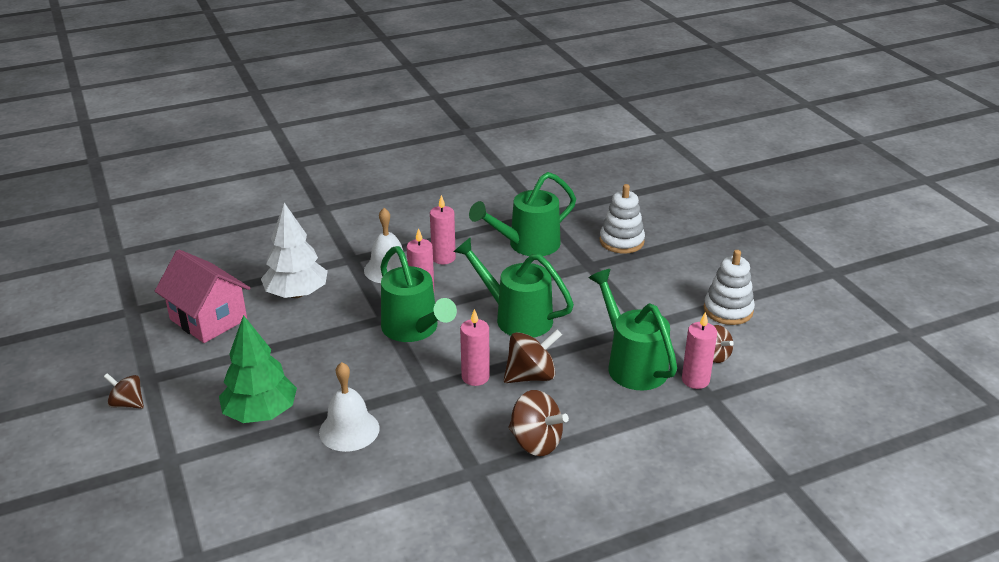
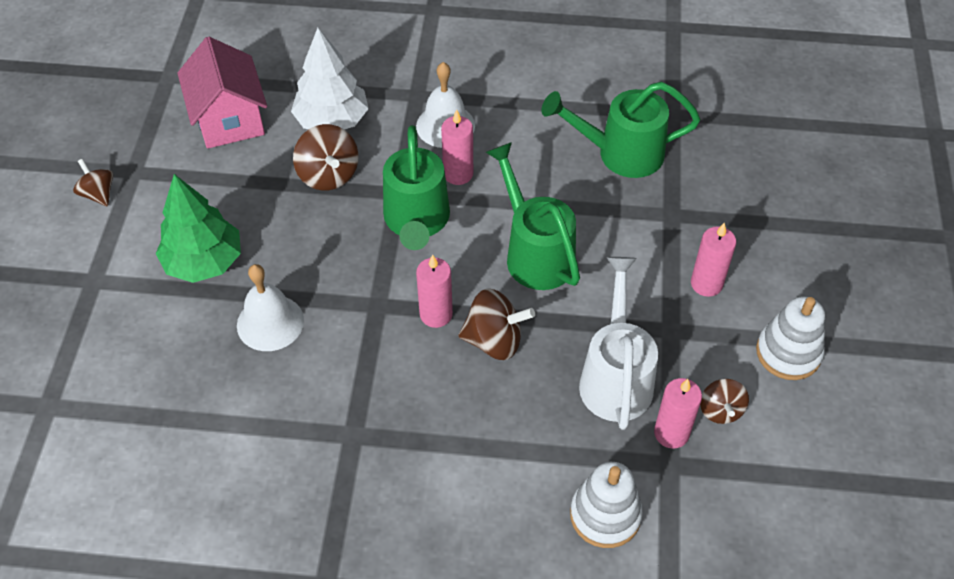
camera: 30 degrees right, 20 degrees up
(443, 258) = (514, 134): pink candle -> pink candle (706, 284)
(536, 442) = (438, 429): brown spinning top -> brown spinning top (328, 175)
(621, 241) = (736, 194): white stacking toy -> white stacking toy (605, 515)
(632, 364) = (616, 377): green watering can -> white watering can

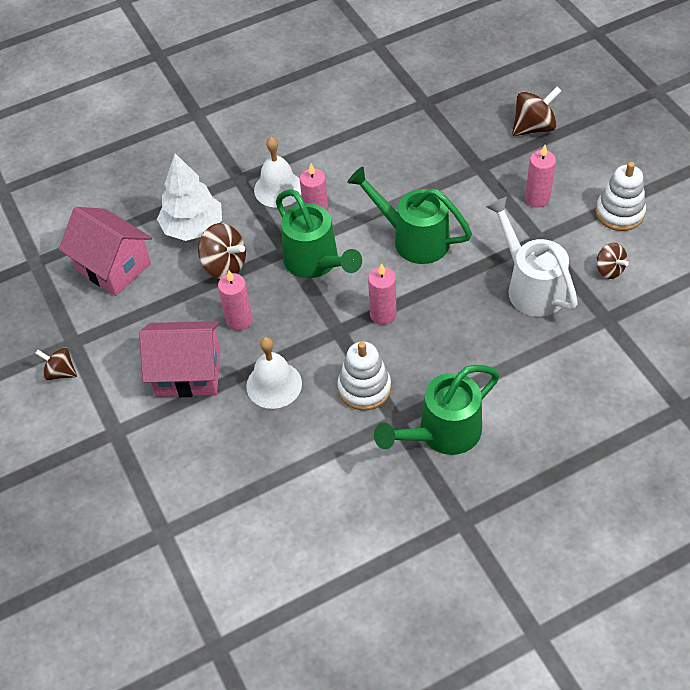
camera: 30 degrees left, 0 degrees up
(204, 262) = (188, 373): green tree -> pink house
(494, 340) = (436, 308): brown spinning top -> brown spinning top (533, 127)
(605, 515) = (594, 371): white stacking toy -> white stacking toy (364, 388)
(620, 153) = (413, 145): green watering can -> green watering can (442, 433)
(671, 433) = (592, 300): pink candle -> pink candle (239, 320)

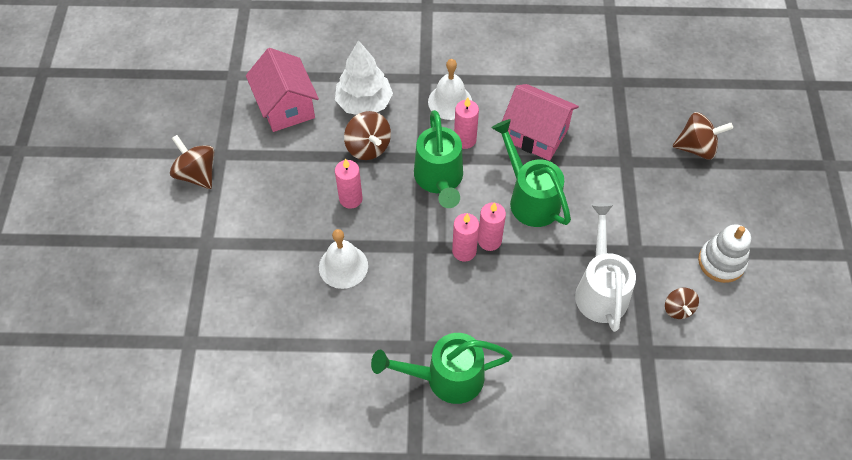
camera: 25 degrees right, 5 degrees up
(60, 372) = (197, 174): brown spinning top -> brown spinning top, size x1.56
(188, 373) = (286, 223): pink house -> pink house (536, 135)
(364, 388) = (410, 306): white stacking toy -> none
(537, 198) = (657, 213): pink candle -> pink candle (489, 240)

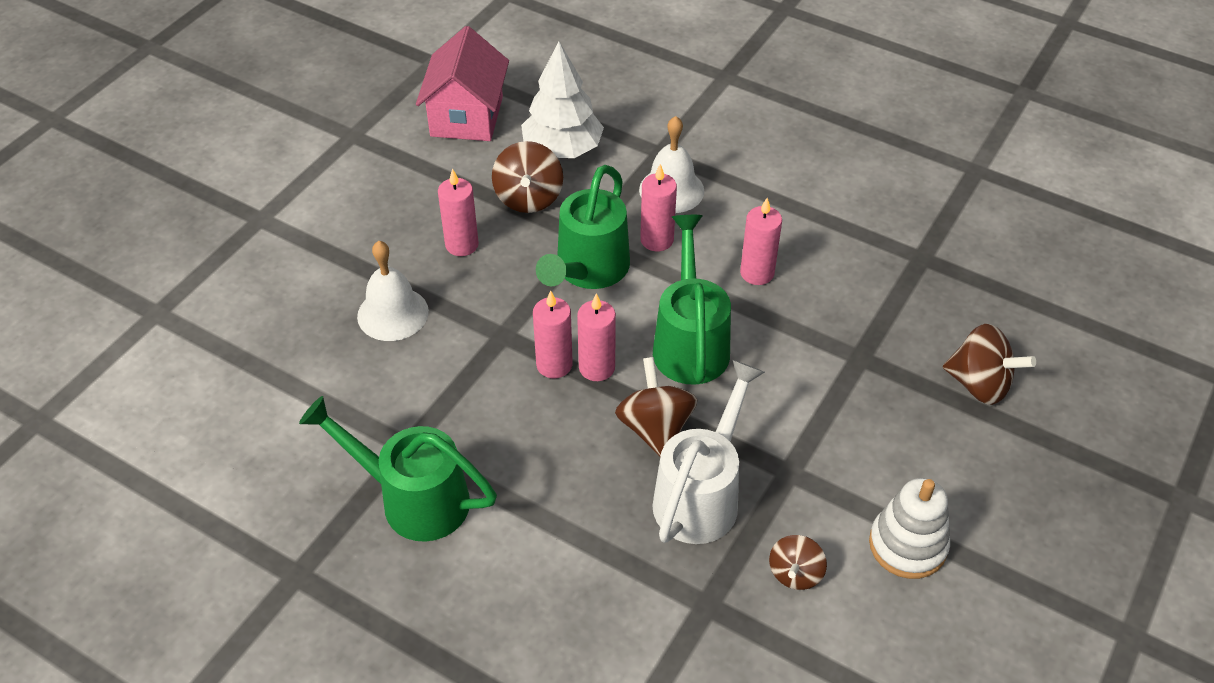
camera: 30 degrees right, 10 degrees down
(197, 174) = (310, 144): brown spinning top -> brown spinning top (655, 428)
(536, 135) = (757, 273): pink house -> pink candle

